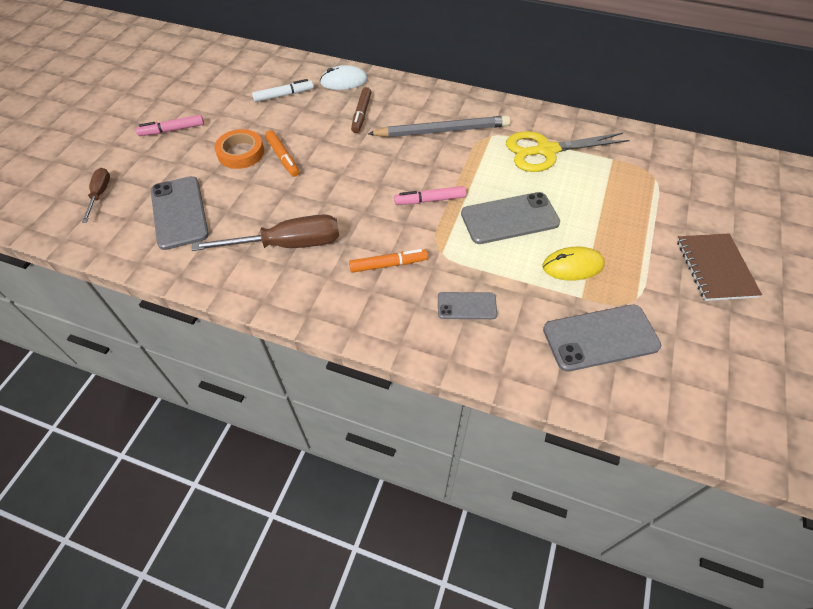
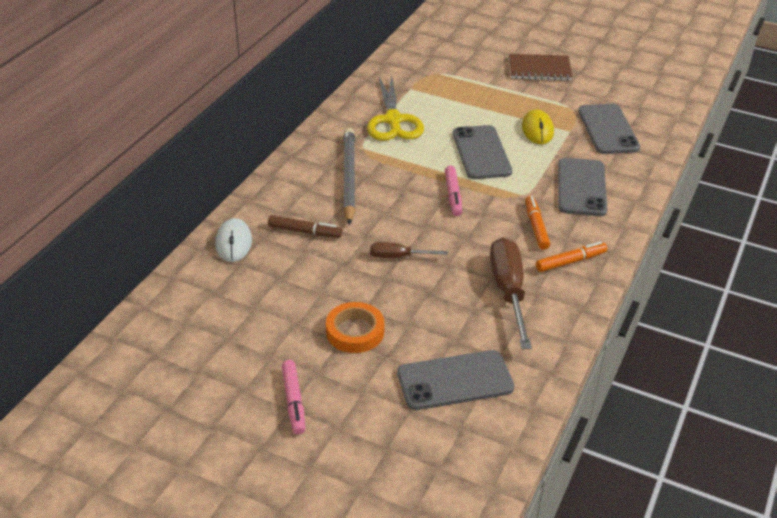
camera: 85 degrees left, 15 degrees down
(100, 194) = (414, 463): brown screwdriver -> brown screwdriver (398, 257)
(283, 157) = (370, 295): orange marker -> orange marker (570, 261)
(284, 95) = (247, 295): white marker -> none
(466, 306) = (581, 187): grey phone -> grey phone, size x1.75

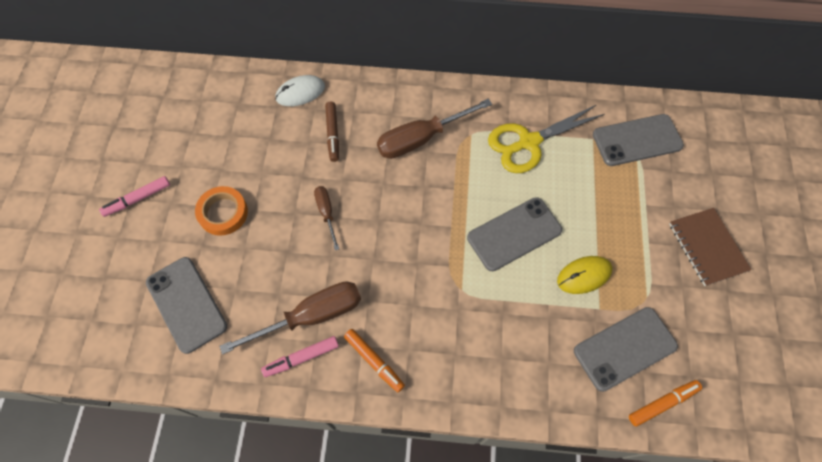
camera: 70 degrees right, 25 degrees up
(349, 178) = (421, 139): grey pencil -> brown screwdriver
(453, 195) = (433, 229): pink marker -> pink marker (301, 358)
(536, 227) = (415, 316): orange marker -> orange marker (662, 403)
(581, 187) = (500, 344): grey phone -> grey phone (637, 140)

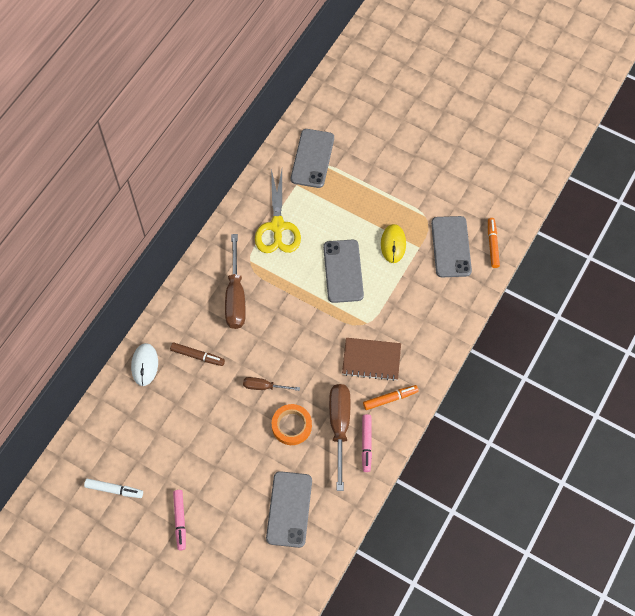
camera: 65 degrees left, 0 degrees up
(153, 126) = (114, 490): none -> white marker
(186, 304) = (289, 509): grey phone -> grey phone turned 75 degrees counterclockwise
(223, 213) = (226, 460): orange tape -> orange tape (291, 426)
(707, 247) = (409, 163): brown notebook -> brown notebook (371, 360)

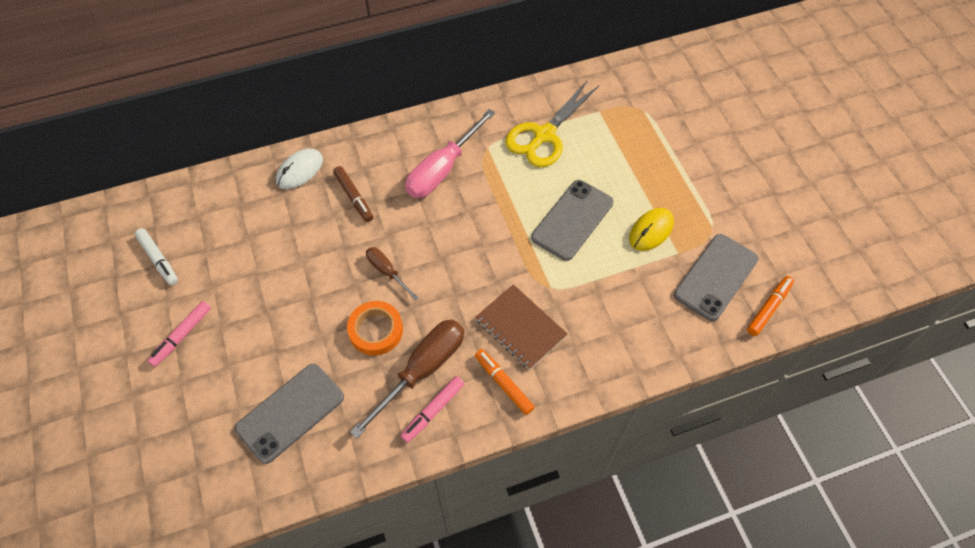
camera: 40 degrees right, 5 degrees down
(235, 296) = (442, 169): brown screwdriver -> pink screwdriver
(312, 158) = (638, 98): grey phone -> none
(390, 399) = (503, 383): orange marker -> orange marker turned 150 degrees counterclockwise

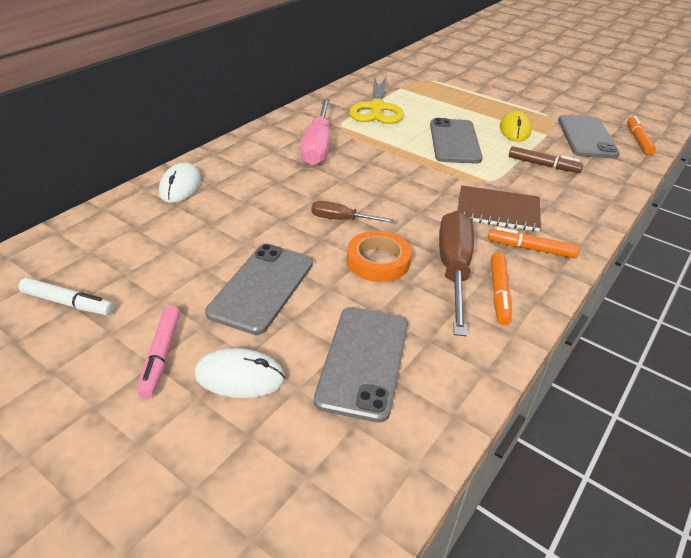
camera: 35 degrees left, 20 degrees down
(212, 379) = (240, 376): none -> white mouse
(278, 311) = (262, 287): none -> grey phone
(354, 197) = (255, 185): brown marker -> brown marker (543, 165)
(433, 411) = (499, 293): pink marker -> orange marker

